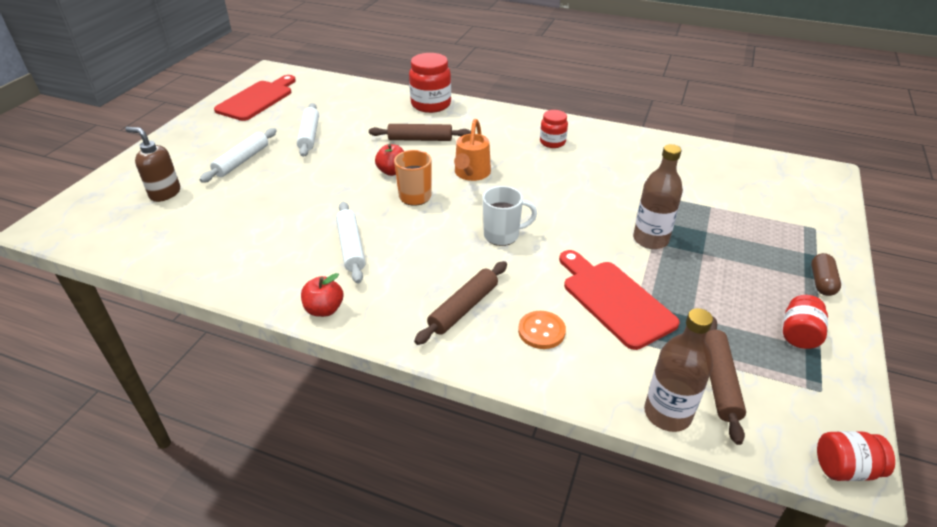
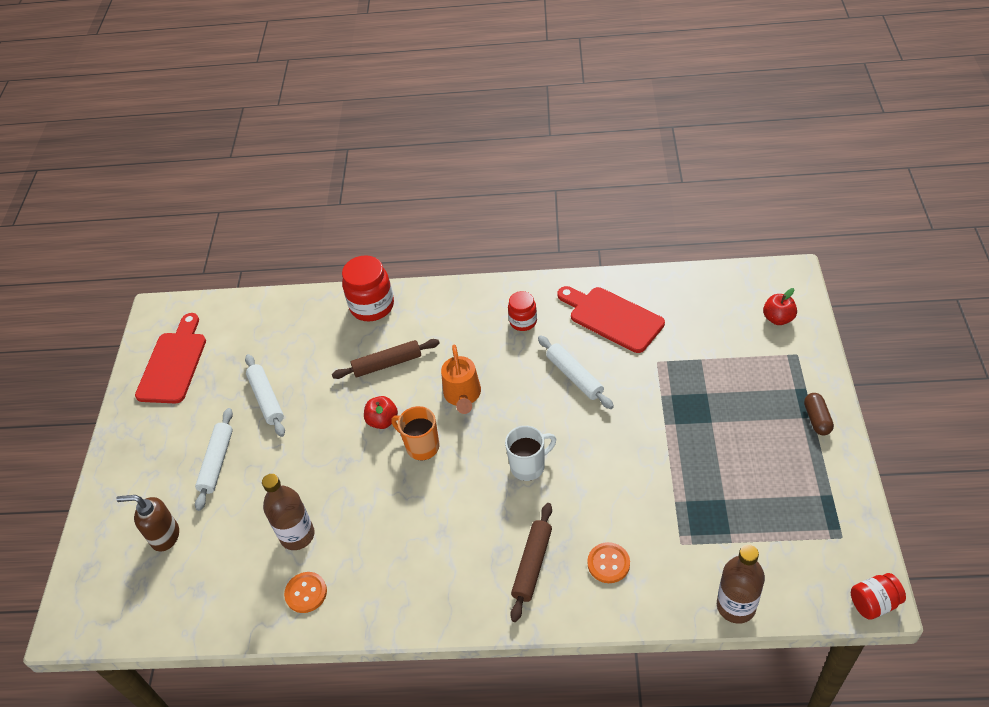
camera: 15 degrees left, 10 degrees up
(244, 264) = (306, 593): none -> orange button
(324, 309) = (411, 614): red apple -> red apple (778, 318)
(351, 247) = (395, 534): white rolling pin -> white rolling pin (574, 376)
(614, 300) = (655, 506): red cutting board -> red cutting board (612, 318)
(650, 239) = (662, 422): brown bottle -> brown bottle (297, 535)
(719, 381) = (765, 559): brown rolling pin -> none
(799, 334) = (812, 485): red jar -> none

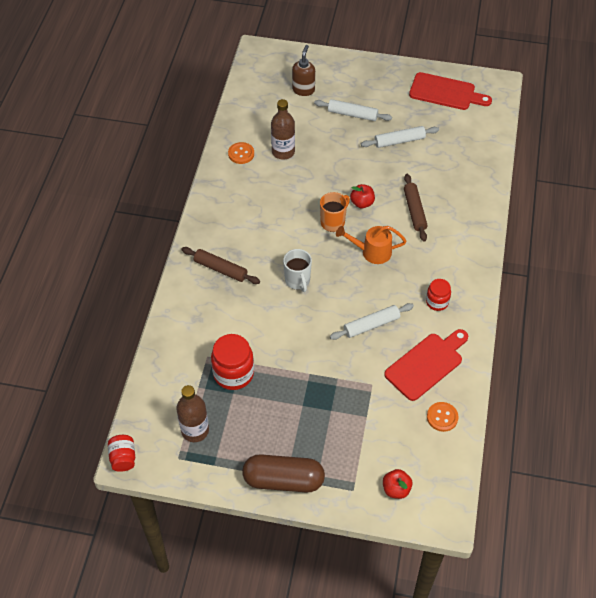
camera: 95 degrees right, 5 degrees up
(372, 306) = (476, 207): red jar -> red jar (233, 373)
(608, 563) = (207, 311): orange button -> orange button (442, 417)
(736, 606) = (151, 375): brown bottle -> brown bottle (195, 430)
(817, 419) = (283, 480): brown capsule -> brown capsule, size x2.04

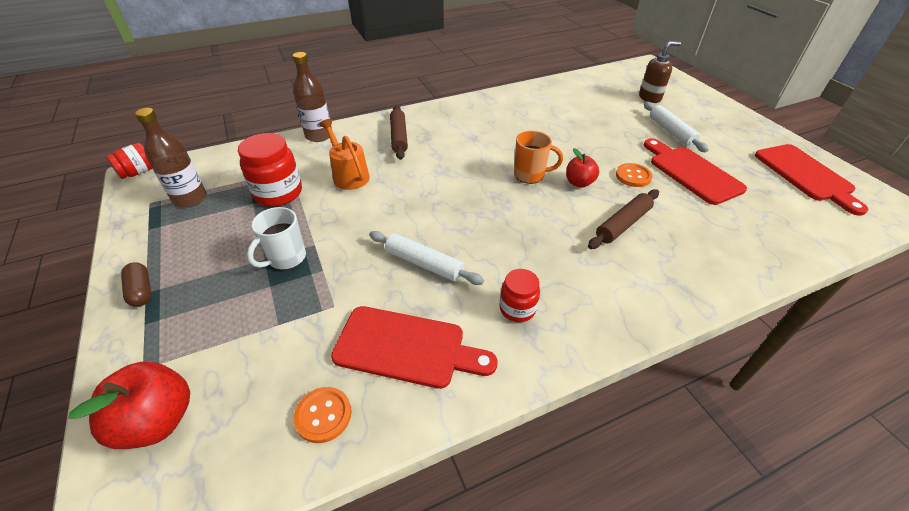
camera: 55 degrees right, 10 degrees down
(241, 154) = (535, 98): orange button -> orange button (633, 176)
(283, 152) = (569, 115): brown bottle -> brown bottle (319, 136)
(283, 480) = (141, 291): brown capsule -> brown capsule, size x0.49
(297, 281) = (431, 184): white mug -> white mug (286, 258)
(371, 252) = (526, 217): orange watering can -> orange watering can (349, 175)
(396, 489) = (158, 420): red apple -> red apple, size x1.60
(399, 141) = (691, 172): white rolling pin -> red cutting board

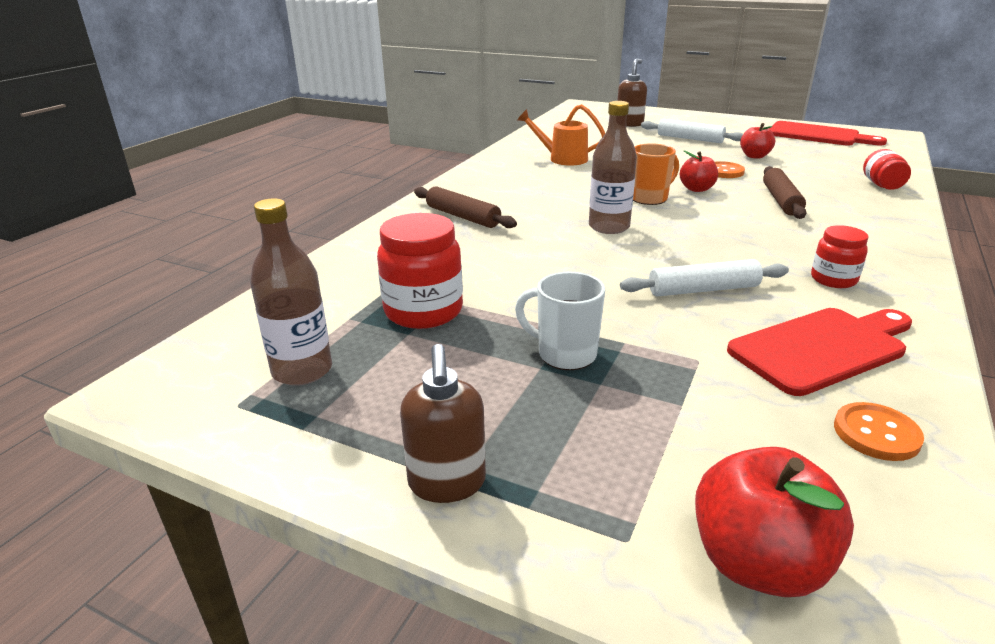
camera: 40 degrees left, 15 degrees down
(138, 172) = (132, 387): red jar -> red jar (882, 185)
(141, 291) = (447, 484): brown capsule -> brown soap dispenser
(286, 258) = (565, 354): white mug -> white mug turned 120 degrees clockwise
(319, 136) = (359, 248): brown bottle -> brown bottle (609, 227)
(349, 175) = (475, 263): orange watering can -> orange watering can (562, 159)
(691, 172) = (754, 156): red cutting board -> red apple

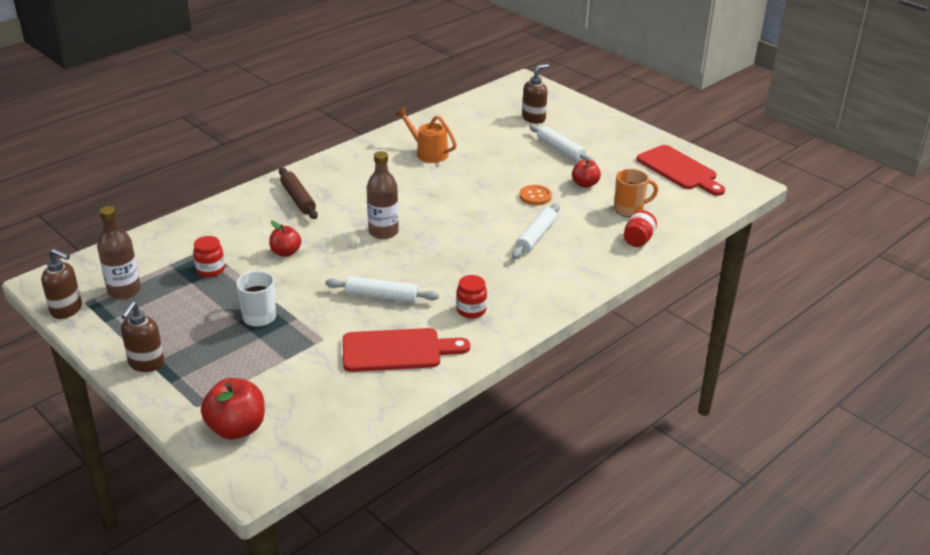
camera: 20 degrees right, 5 degrees up
(210, 427) = (67, 310): none -> brown soap dispenser
(423, 311) = (210, 270): red jar -> red jar, size x0.59
(649, 198) = (443, 211): orange mug -> orange mug (629, 210)
(696, 189) = (489, 210): red apple -> red apple (286, 252)
(781, 200) = (536, 236): brown rolling pin -> white rolling pin
(876, 434) = (358, 398): orange button -> none

